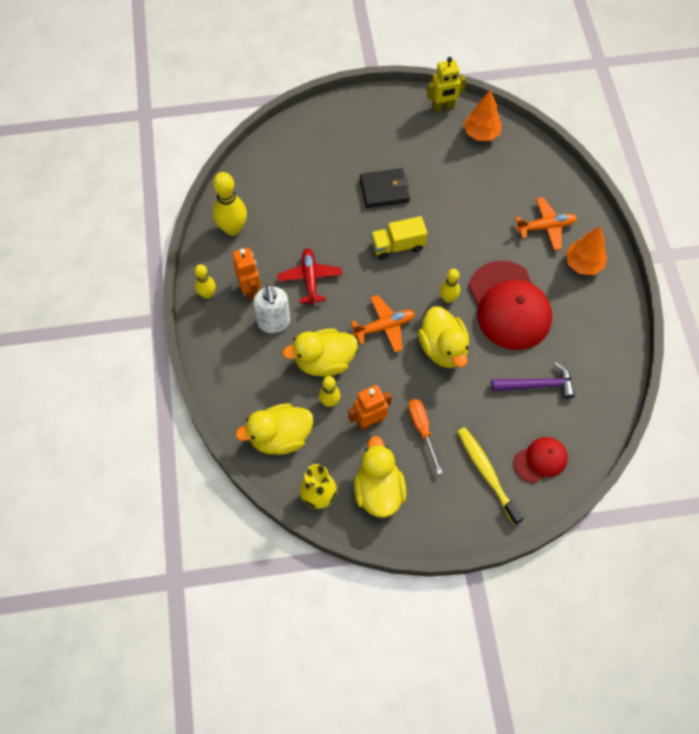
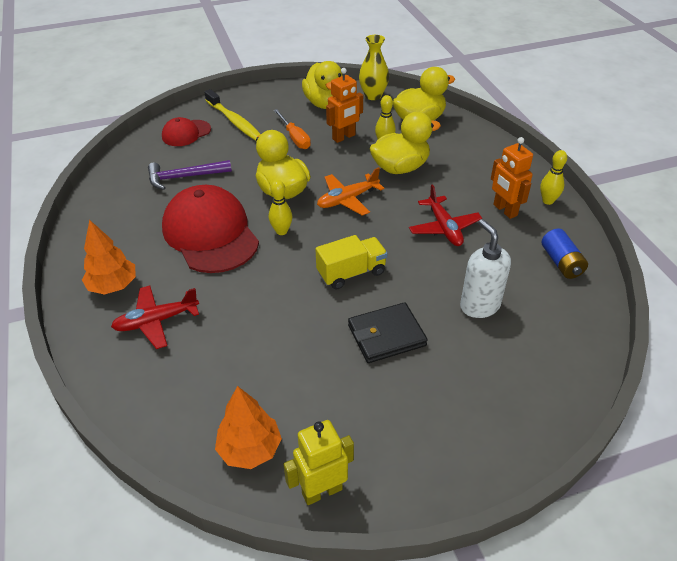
camera: 170 degrees right, 20 degrees down
(233, 229) = (561, 262): yellow bowling pin -> blue battery
(274, 322) = (464, 188): white soap dispenser -> white soap dispenser (479, 305)
(546, 227) = (156, 321): orange plane -> red plane

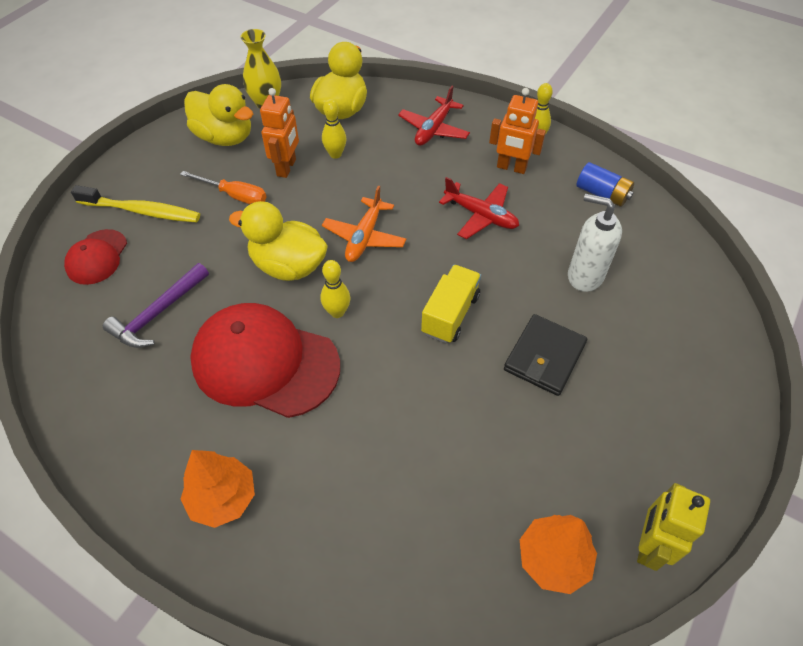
camera: 40 degrees left, 10 degrees up
(156, 321) = (318, 502): red plane -> red plane (433, 129)
(400, 168) = (378, 173): yellow duck -> none

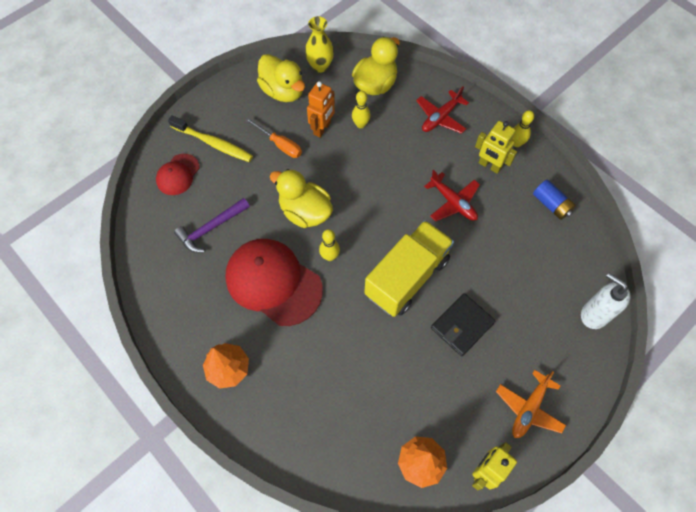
camera: 15 degrees right, 10 degrees up
(364, 237) = (363, 201): orange plane -> orange plane (529, 408)
(450, 314) = (407, 277): yellow truck -> yellow truck, size x1.69
(511, 168) = (489, 166): orange robot -> yellow robot
(584, 276) = (512, 270): white soap dispenser -> white soap dispenser (594, 314)

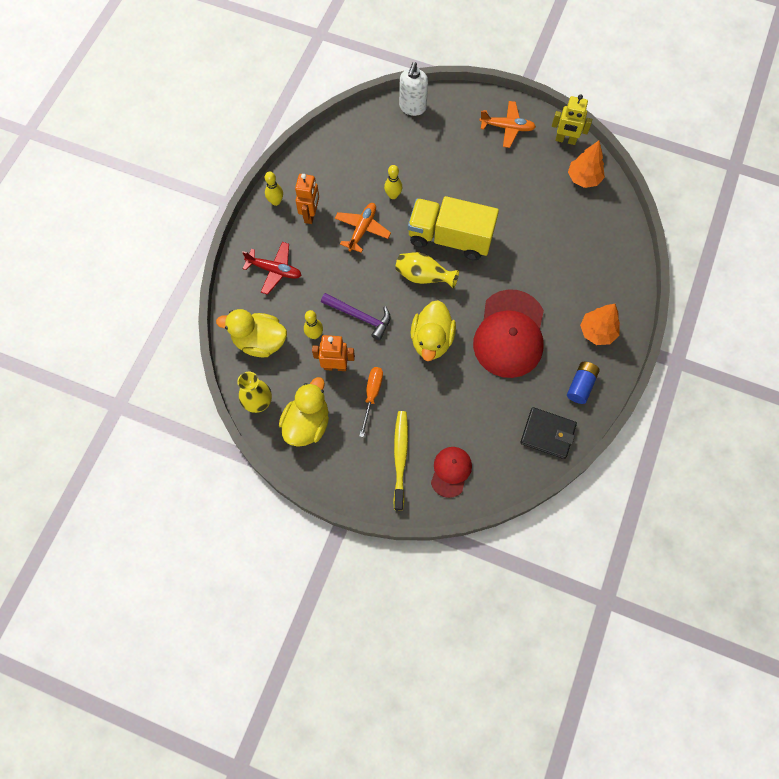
camera: 115 degrees left, 5 degrees up
(178, 174) = (451, 471): red cap -> red cap turned 75 degrees counterclockwise
(211, 228) = (489, 410): purple hammer -> purple hammer (360, 316)
(329, 256) = (463, 302): yellow bowling pin -> yellow bowling pin (393, 195)
(374, 234) = (423, 277): none -> yellow vase
(453, 202) = (362, 229): red plane -> orange plane
(462, 325) = (469, 187): black wallet -> black wallet (547, 434)
(489, 166) = (310, 214): yellow robot -> orange robot
(551, 204) = (328, 159): blue battery -> blue battery (581, 385)

